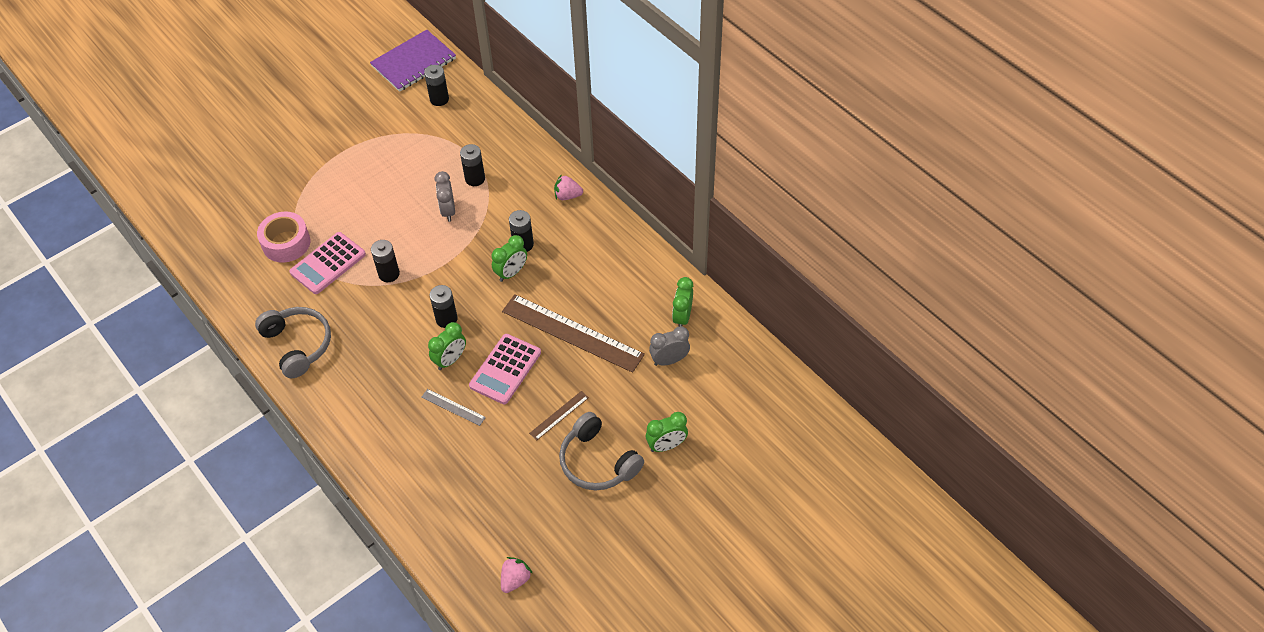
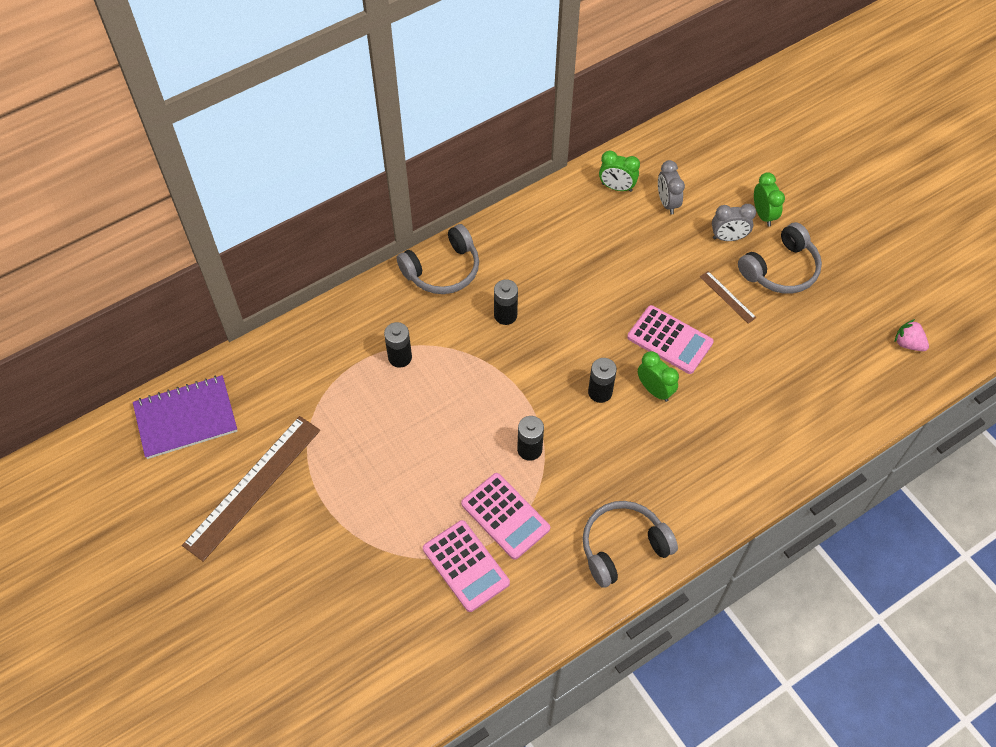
camera: 85 degrees left, 5 degrees up
(286, 243) = (466, 566): pink tape -> pink calculator
(413, 62) = (186, 418): purple notebook -> purple notebook turned 75 degrees counterclockwise
(439, 99) = (260, 391): black battery -> none
(448, 211) = (444, 386): grey clock -> grey clock (728, 238)
(453, 407) = (714, 389): grey ruler -> none
(511, 273) = (543, 328): green clock -> none
(567, 196) = (442, 270): pink strawberry -> grey headphones
(572, 333) = (628, 279): brown ruler -> brown ruler (253, 486)

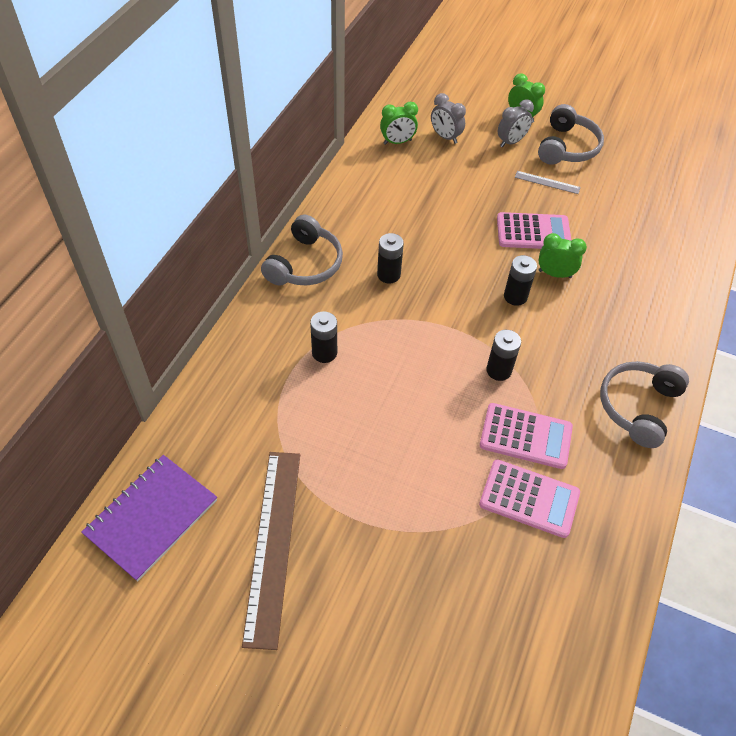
camera: 35 degrees left, 5 degrees down
(727, 297) = (547, 182): brown ruler -> grey ruler
(908, 343) = (694, 158): pink strawberry -> none

